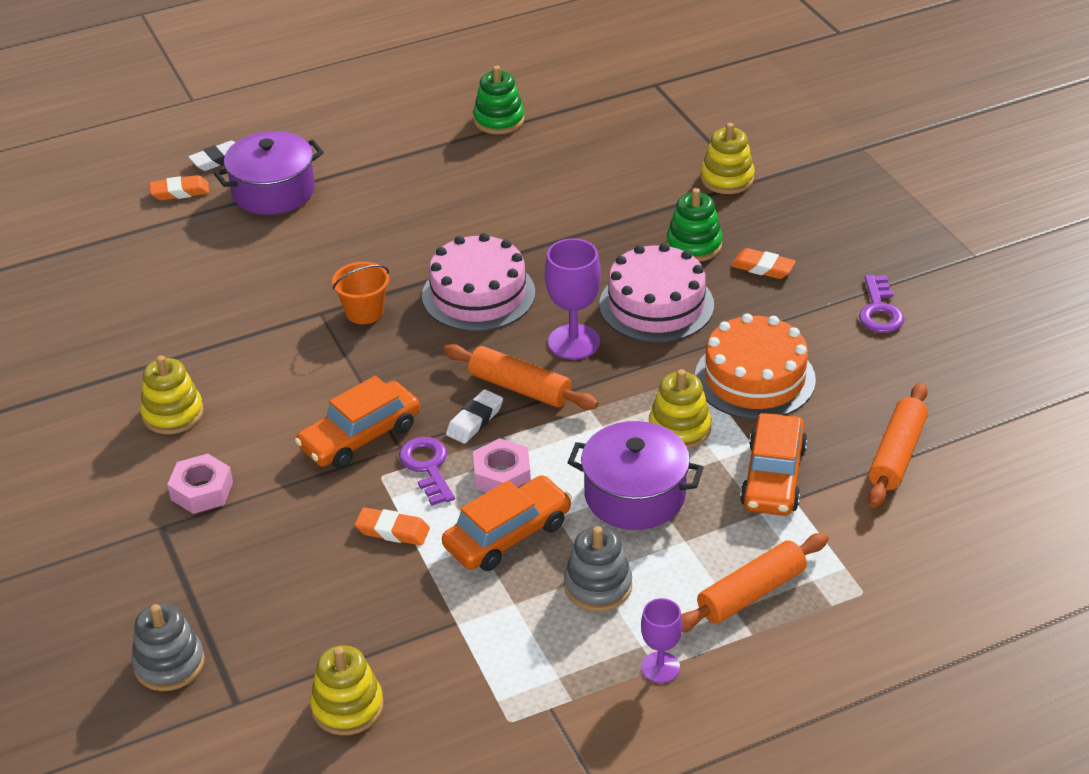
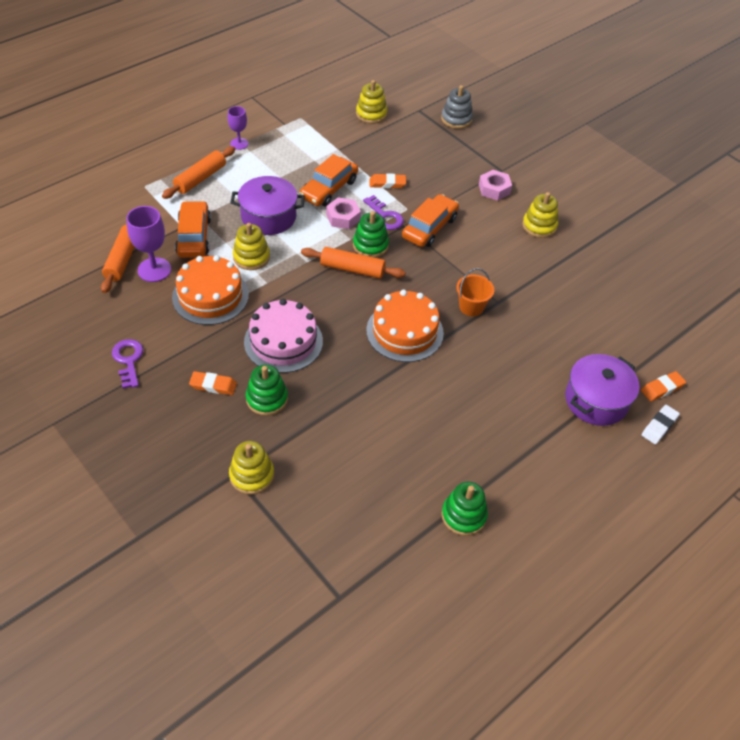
camera: 160 degrees right, 10 degrees up
(475, 420) = (370, 245): white eraser -> green stacking toy
(478, 294) = (404, 331): pink cake -> orange cake
(574, 342) = (330, 305): purple goblet -> purple goblet (154, 270)
(598, 586) = (276, 172): grey stacking toy -> none

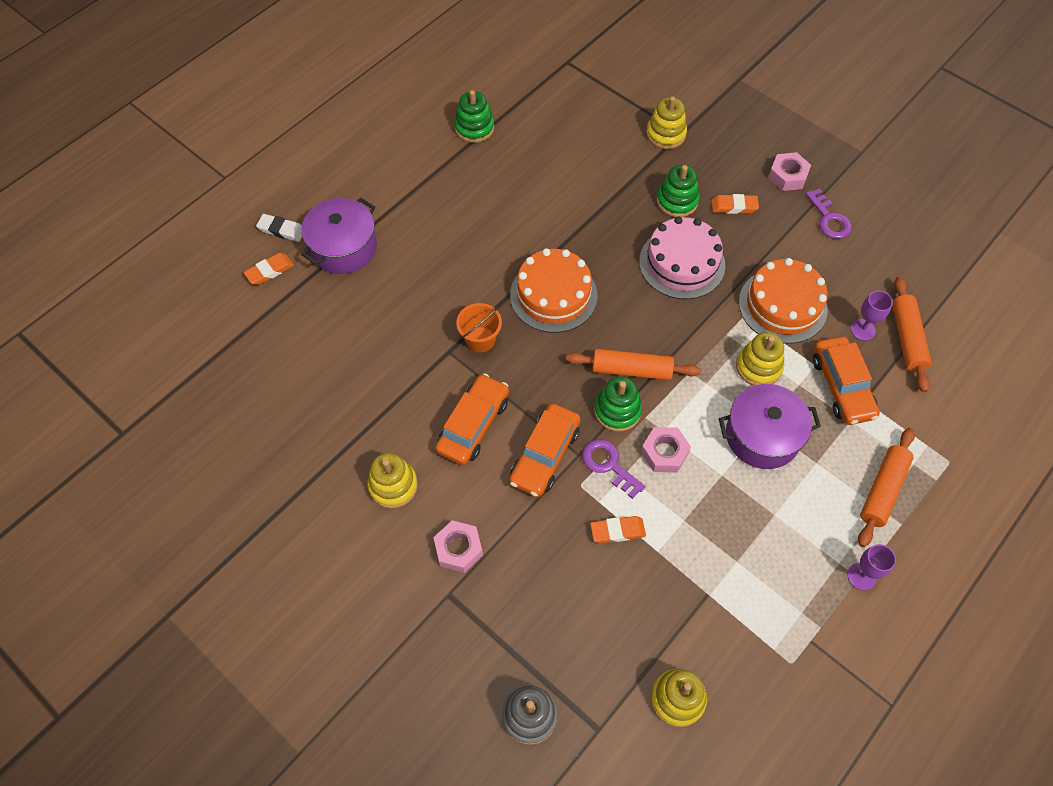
camera: 175 degrees right, 10 degrees up
(145, 408) = (787, 176): none -> pink nut
(154, 270) = (862, 330): purple goblet -> purple goblet, size x0.62
(329, 189) = (698, 504): orange car -> orange car (473, 425)
(659, 426) = (282, 230): white eraser -> white eraser turned 75 degrees clockwise

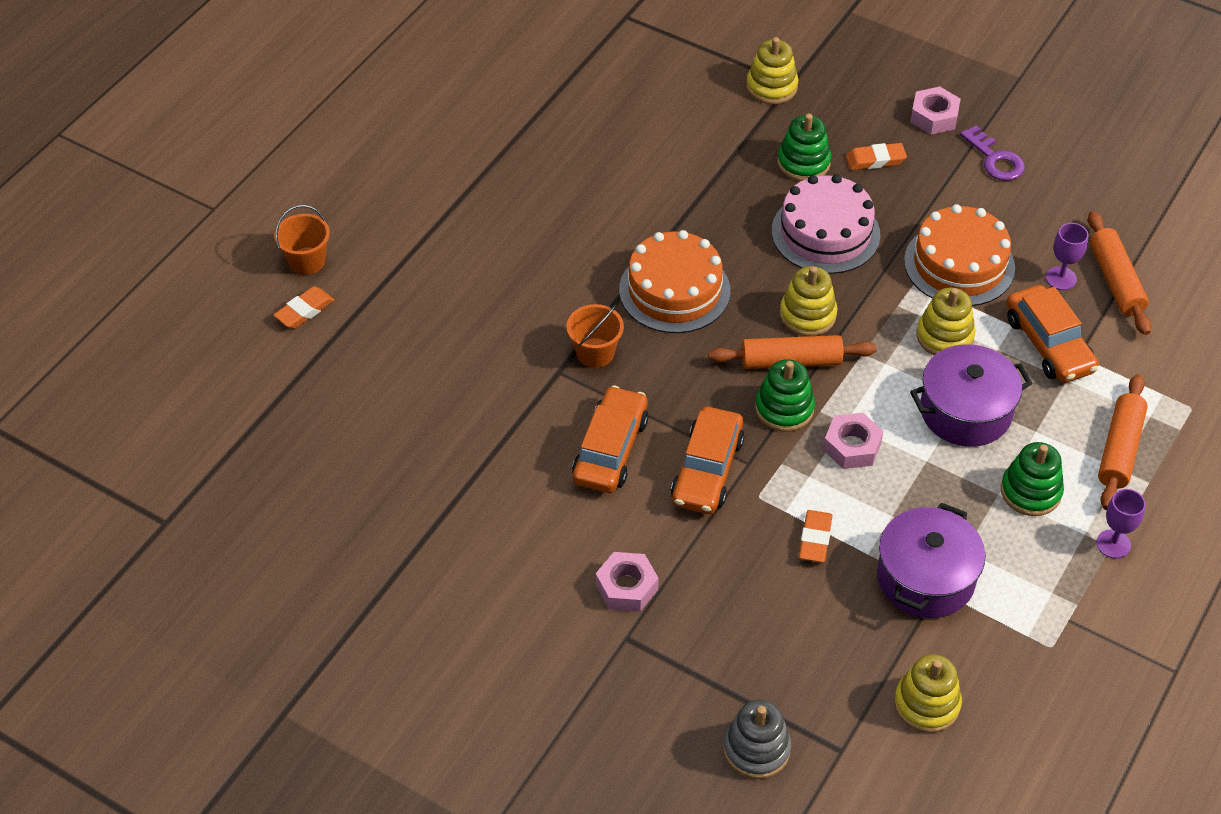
camera: 10 degrees left, 10 degrees down
(282, 230) = (307, 261): white eraser -> orange bucket
(343, 247) = (393, 271): purple pot -> purple pot (925, 578)
(393, 485) = (528, 530): yellow stacking toy -> yellow stacking toy (807, 315)
(474, 128) = (526, 109): green stacking toy -> green stacking toy (1030, 491)
(609, 465) = (787, 469): purple key -> none
(617, 531) = (815, 539): orange eraser -> orange eraser turned 60 degrees counterclockwise

